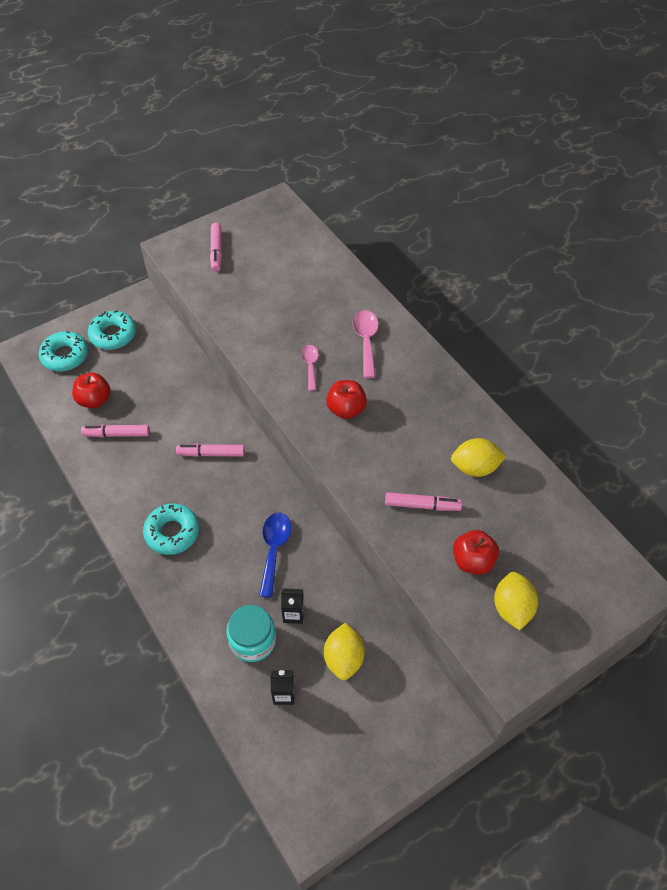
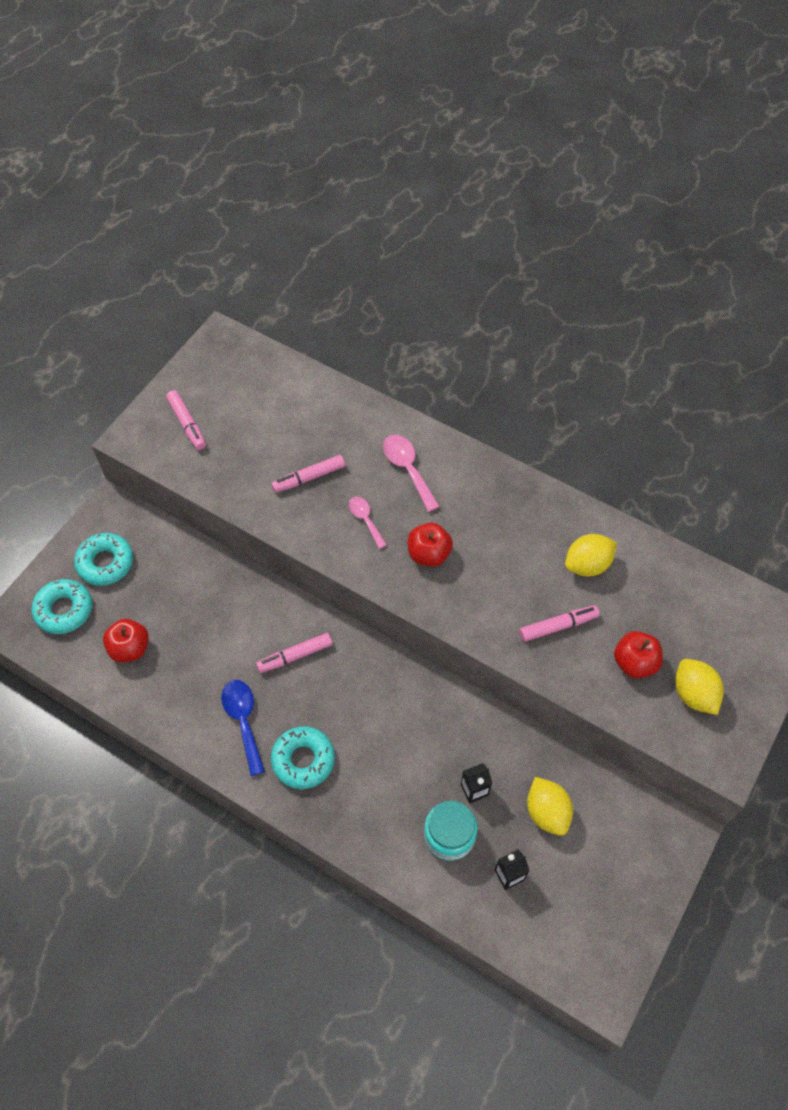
camera: 25 degrees left, 5 degrees up
(117, 434) = (179, 677): pink marker -> pink marker (309, 477)
(274, 549) = (418, 731): blue spoon -> blue spoon (243, 721)

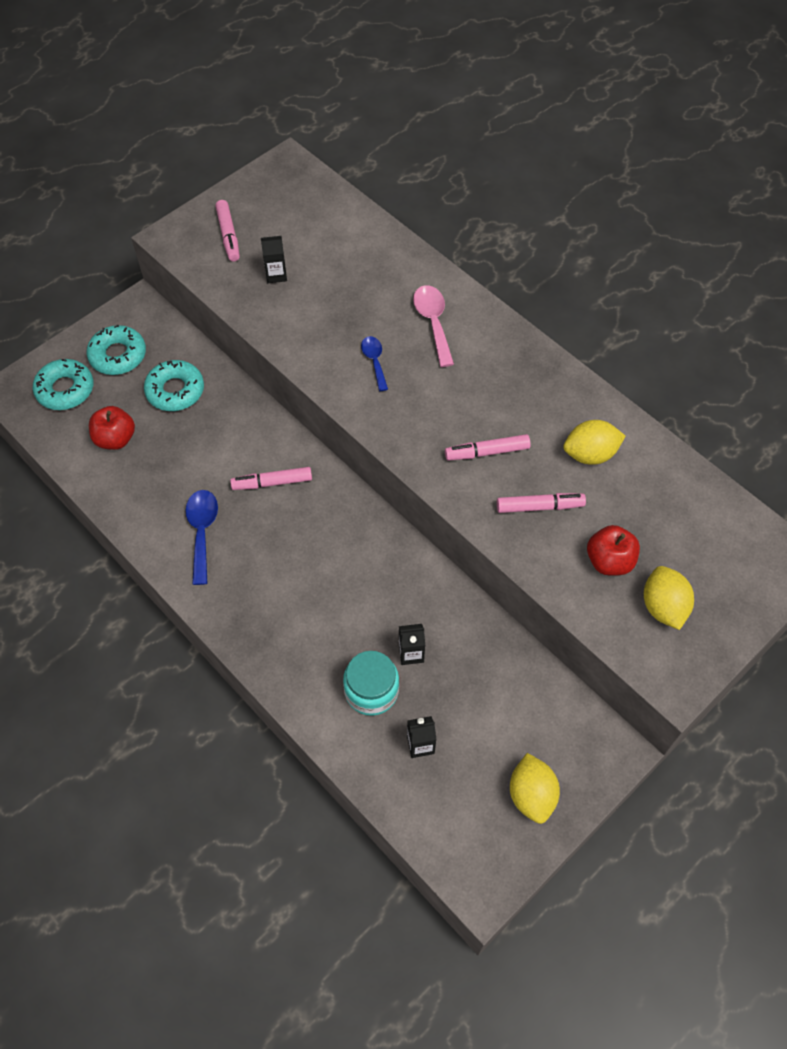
camera: 15 degrees right, 0 degrees up
(245, 454) = (276, 275): none -> black carton
(303, 760) = (248, 582): turquoise donut -> turquoise donut (175, 390)
(309, 477) = (331, 310): pink marker -> pink marker (487, 452)
(365, 520) = (374, 361): pink spoon -> blue spoon
(429, 554) = (428, 407): red apple -> none
(547, 812) = (479, 693): yellow lemon -> yellow lemon (531, 795)

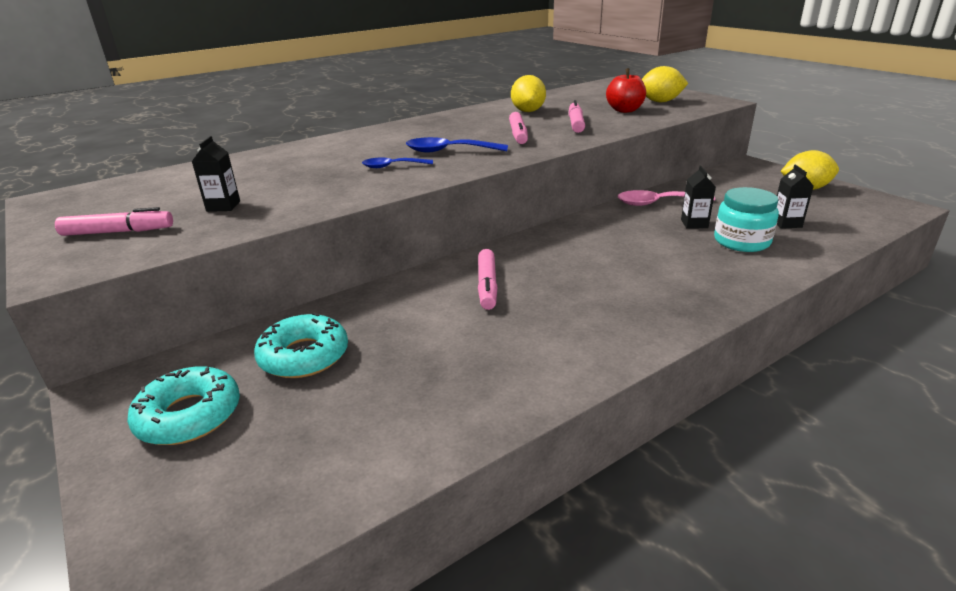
camera: 80 degrees left, 30 degrees down
(65, 389) = (215, 486): turquoise donut -> none
(115, 439) = (363, 417): red apple -> none
(202, 532) = (552, 335): blue spoon -> blue spoon (449, 151)
(433, 322) = (362, 146): pink spoon -> pink spoon (657, 203)

